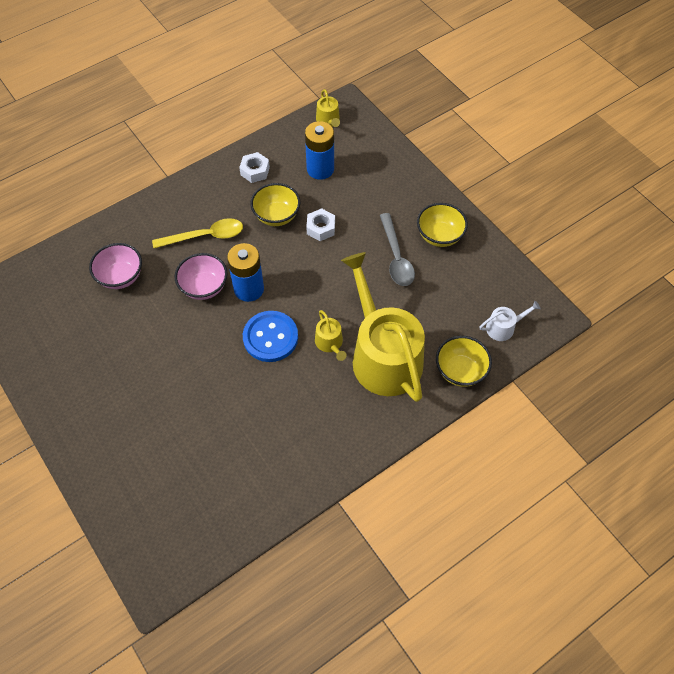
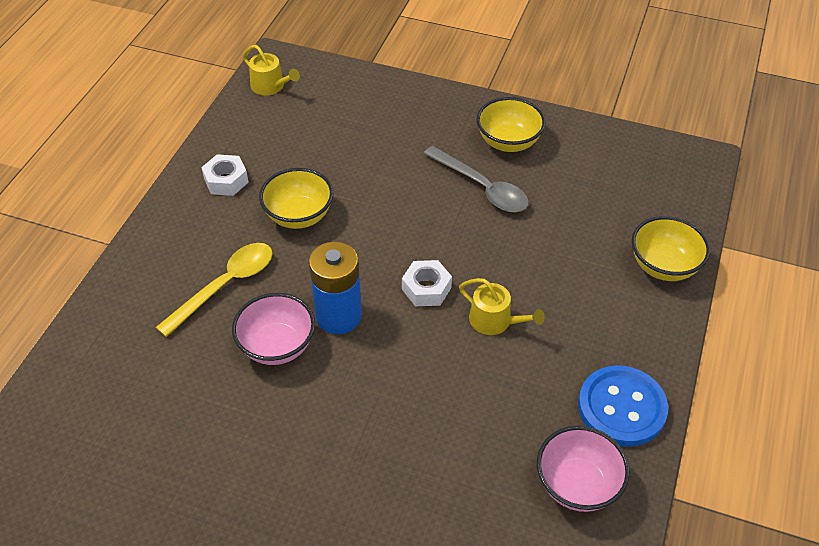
camera: 35 degrees left, 10 degrees down
(121, 277) = (146, 398): pink bowl -> pink bowl (577, 484)
(270, 337) = (417, 356): blue button -> blue button (621, 407)
(320, 169) = (307, 140): blue battery -> none
(321, 228) = (366, 202): white nut -> white nut (426, 288)
(383, 355) = (566, 298): yellow watering can -> none
(503, 327) = (663, 197): white watering can -> none

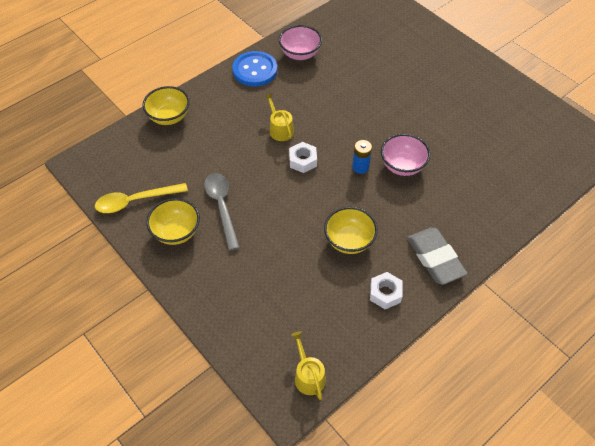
camera: 150 degrees left, 5 degrees up
(179, 241) = (435, 258): none -> grey eraser
(225, 286) = (417, 213): yellow spoon -> yellow spoon (135, 201)
(338, 316) = (360, 167): blue battery -> blue battery, size x0.59

